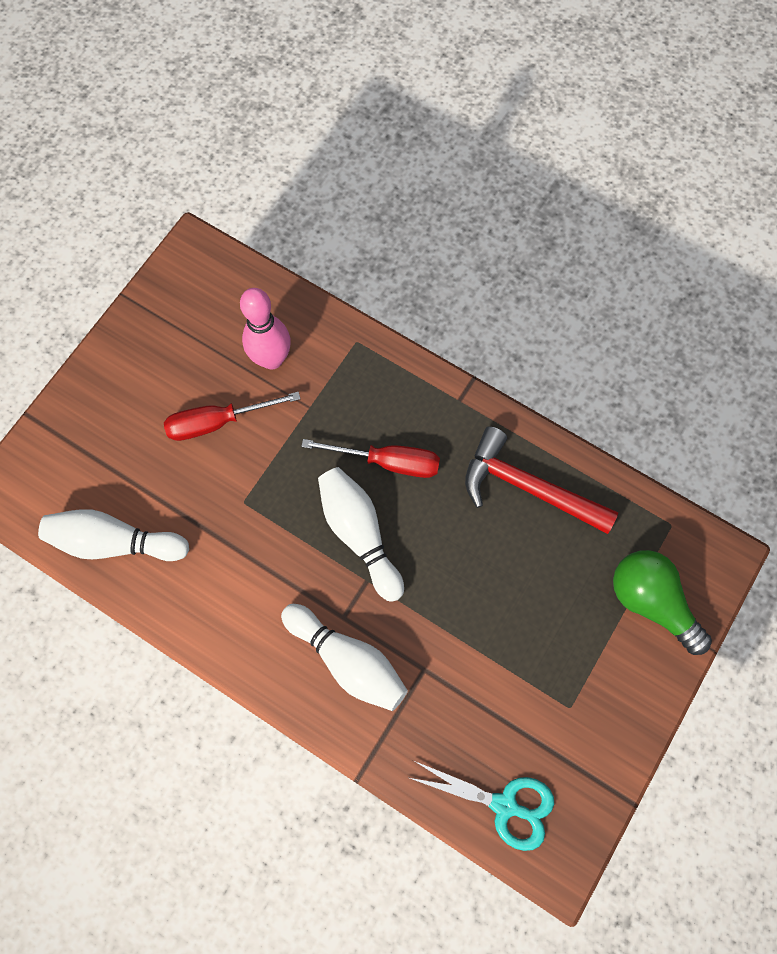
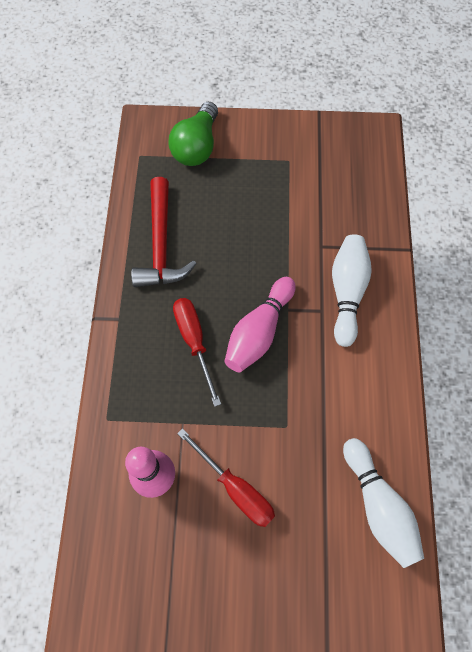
camera: 120 degrees left, 5 degrees down
(359, 534) = (259, 331): white bowling pin -> pink bowling pin
(504, 805) = (366, 168): turquoise scissors -> none

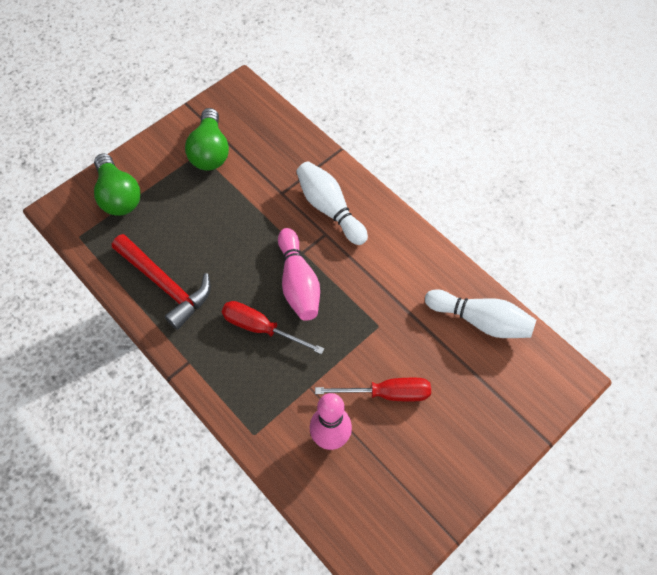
camera: 45 degrees left, 5 degrees down
(299, 165) = (210, 151): none -> green light bulb

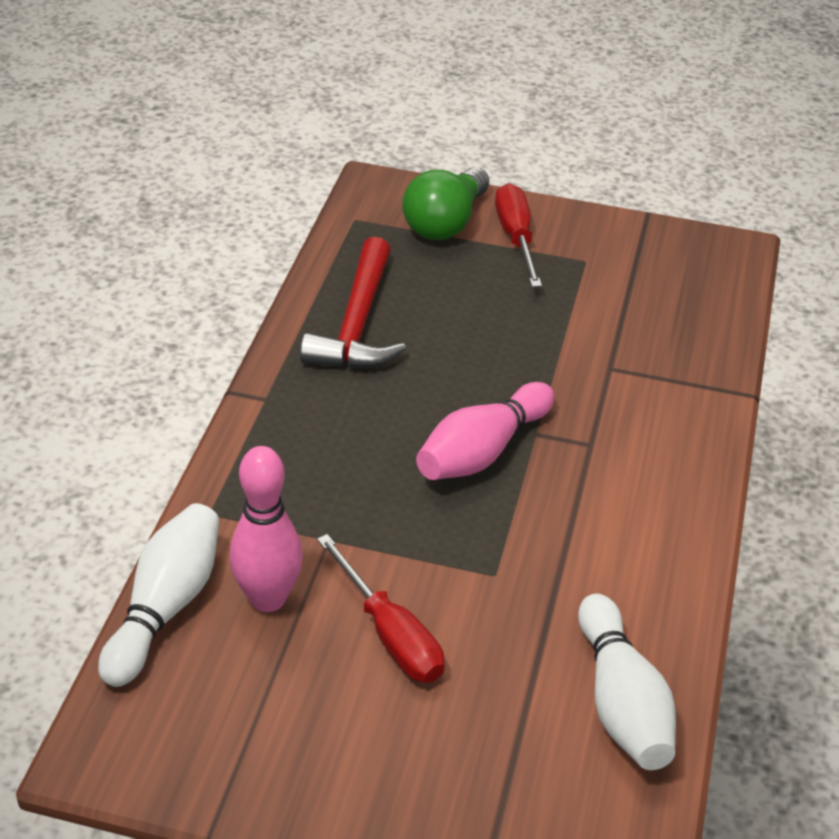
camera: 55 degrees right, 20 degrees down
(210, 151) = (599, 269): green light bulb -> none
(261, 328) = (376, 445): red screwdriver -> red screwdriver (516, 237)
(329, 209) = (637, 429): white bowling pin -> white bowling pin (165, 607)

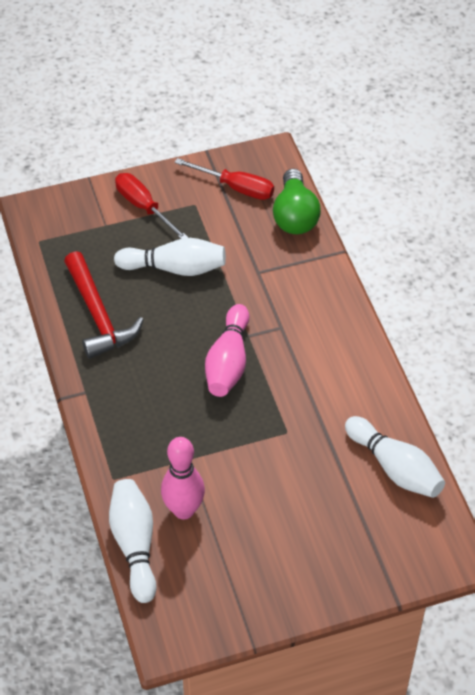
camera: 30 degrees left, 10 degrees up
(390, 634) = (260, 495): red screwdriver -> red screwdriver (236, 187)
(445, 223) = (95, 217): green light bulb -> green light bulb (295, 215)
(500, 316) = (175, 268): none -> white bowling pin

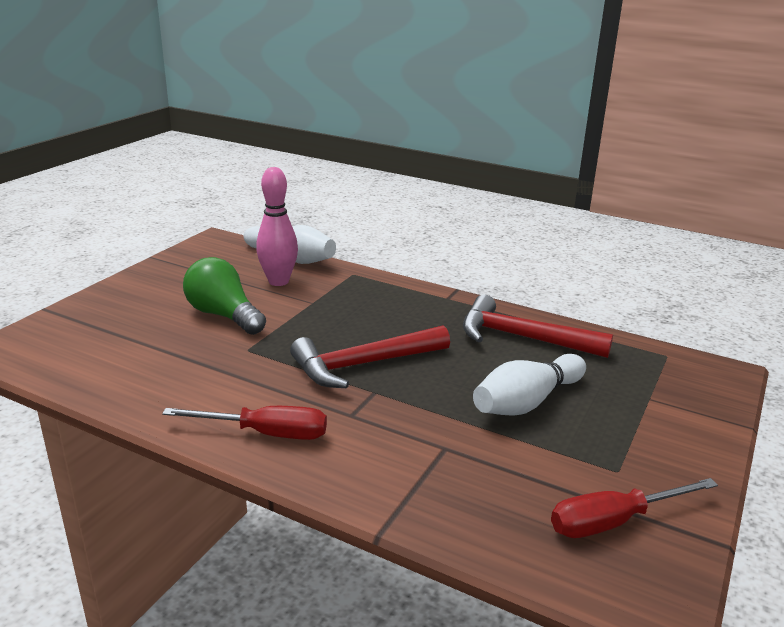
camera: 135 degrees right, 25 degrees down
(144, 207) = (653, 434): red screwdriver -> red screwdriver (266, 433)
(228, 362) = (364, 365): pink bowling pin -> red hammer
(295, 215) = (497, 537): green light bulb -> green light bulb (224, 315)
(395, 468) = (110, 373): white bowling pin -> none

